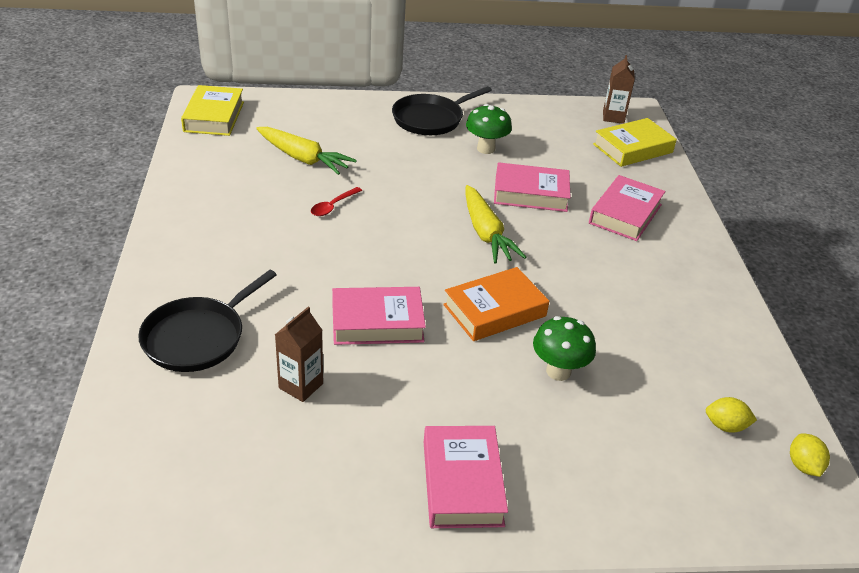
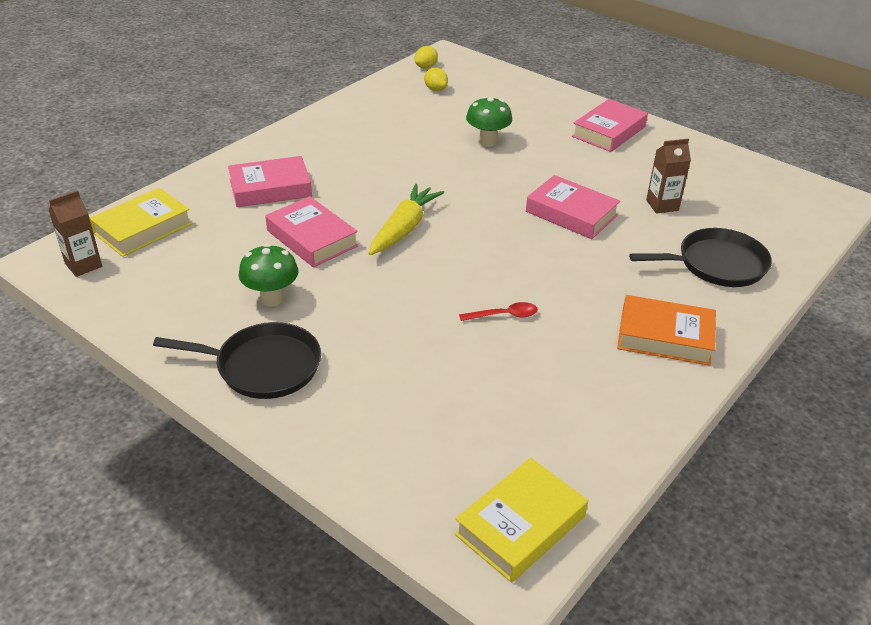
camera: 135 degrees left, 0 degrees up
(303, 158) = (473, 388): yellow carrot -> none
(495, 310) = (478, 183): orange book -> orange book (665, 337)
(633, 148) = (143, 228): yellow book -> yellow book turned 60 degrees counterclockwise

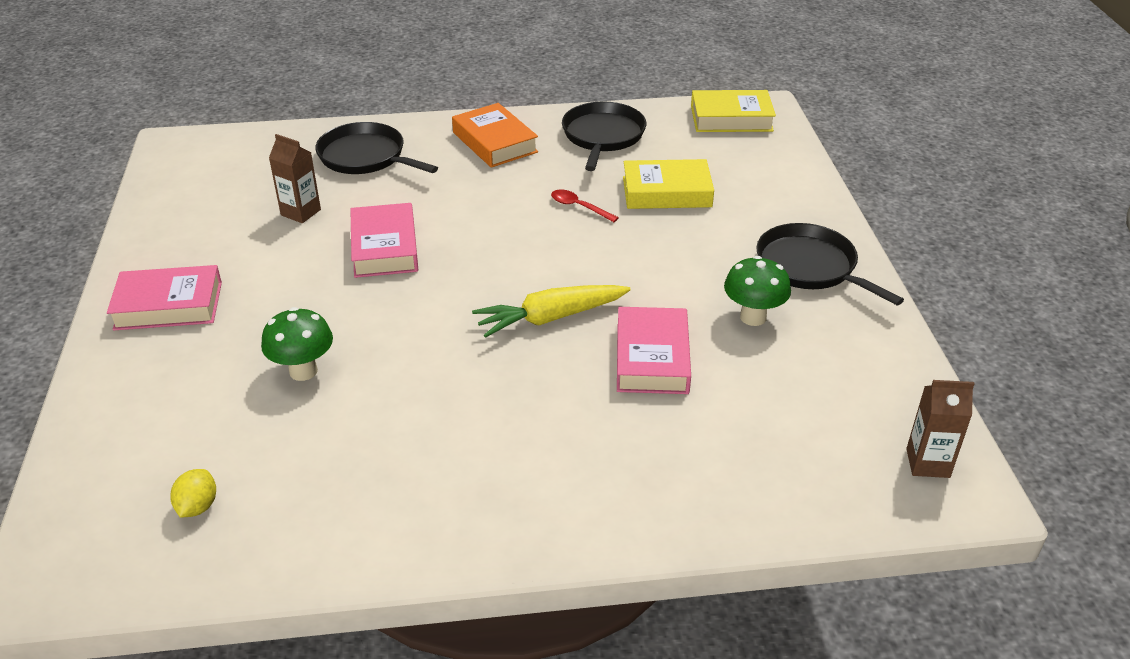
camera: 135 degrees left, 0 degrees up
(143, 228) = (829, 480): yellow book -> yellow book (666, 192)
(270, 188) = (627, 453): pink book -> none
(426, 67) = (121, 573): yellow lemon -> none
(598, 405) = (603, 136): none -> black pan

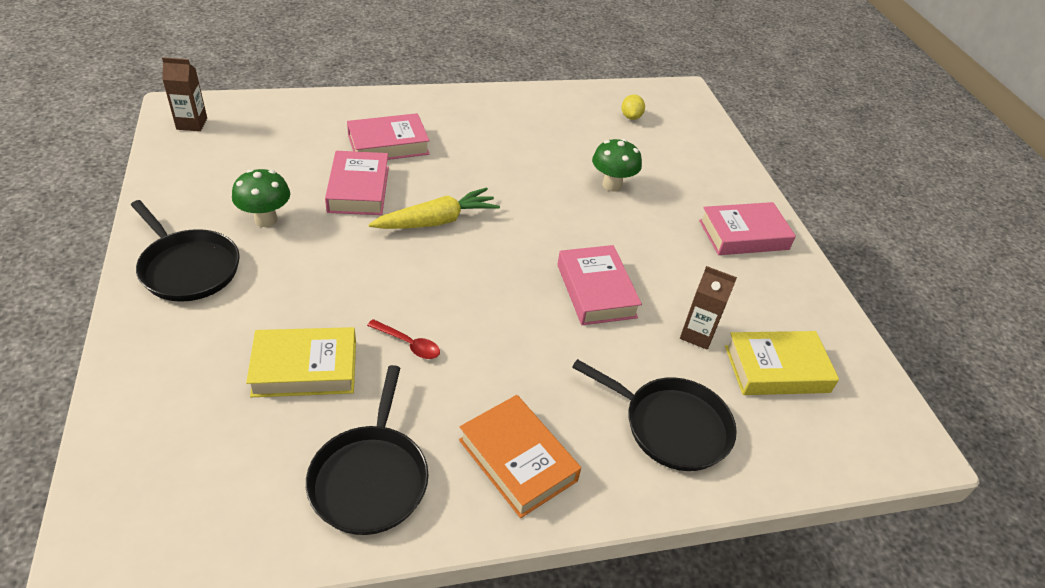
camera: 170 degrees right, 5 degrees up
(621, 432) = (388, 144): none -> pink book
(731, 118) = (164, 531): yellow book -> yellow book (776, 369)

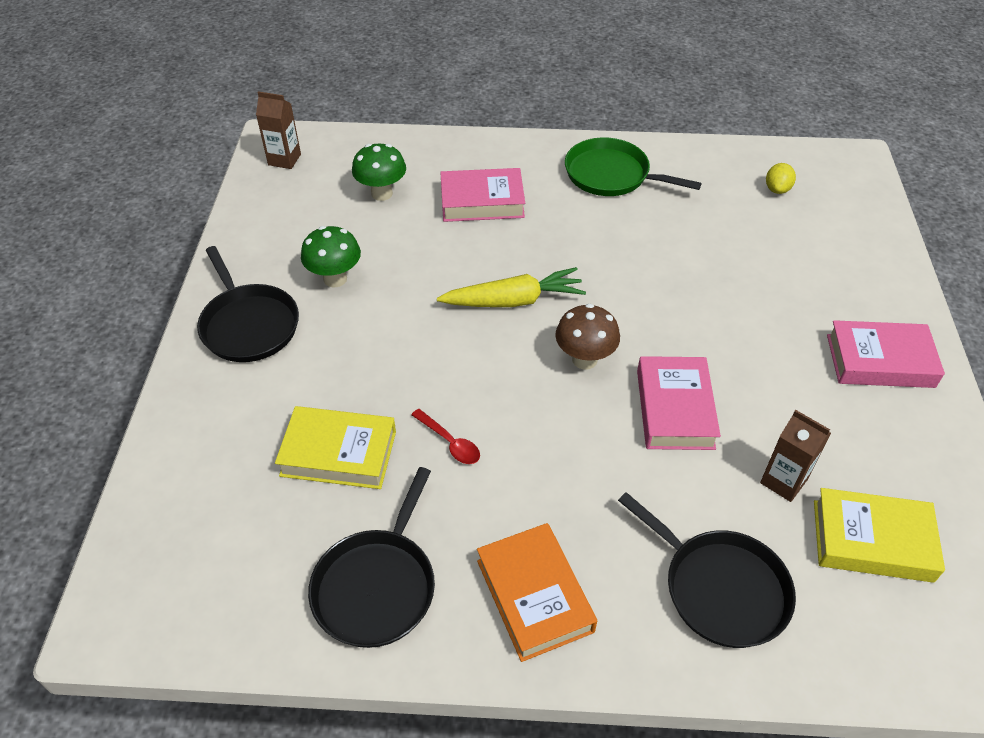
camera: 20 degrees right, 5 degrees up
(358, 189) = (438, 253): pink book -> none
(495, 116) = (611, 175): none -> green pan
(510, 261) = (584, 359): none -> brown mushroom
(612, 185) = (729, 277): green mushroom -> green mushroom (382, 193)

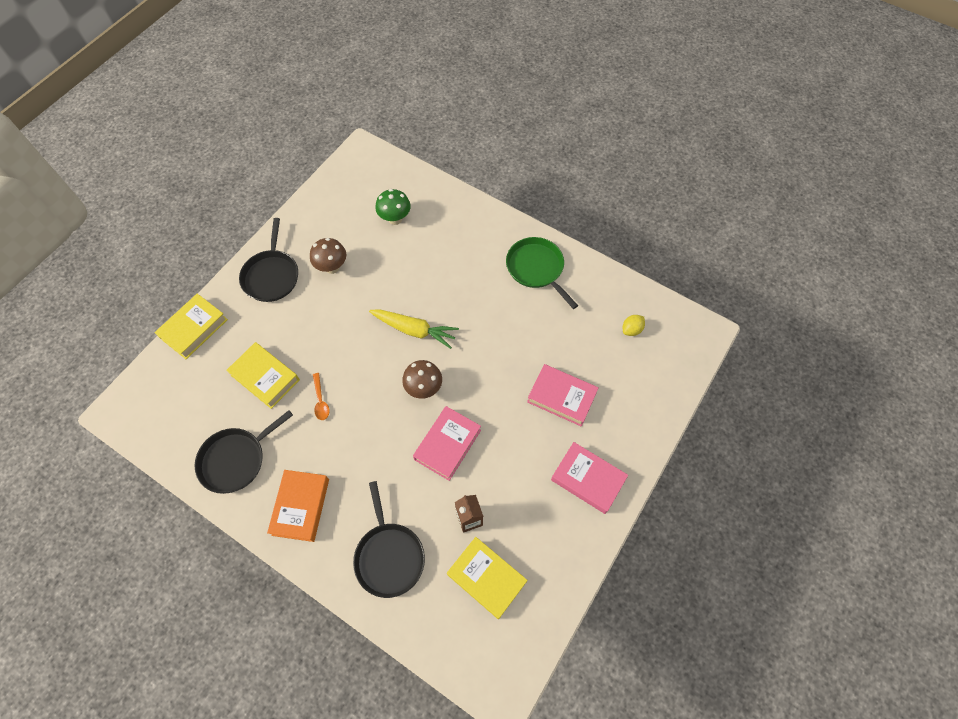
camera: 30 degrees right, 15 degrees up
(168, 443) = (194, 329): none -> yellow book
(284, 159) = (359, 168): brown carton -> none
(335, 279) = (332, 267): green mushroom -> brown mushroom
(450, 442) = (320, 401): red spoon -> orange spoon
(482, 201) = (446, 252): pink book -> pink book (561, 397)

